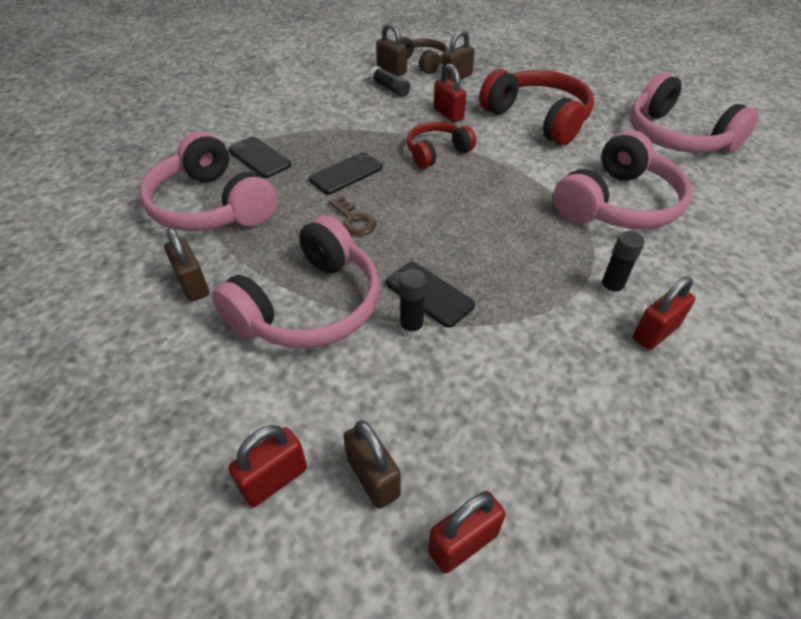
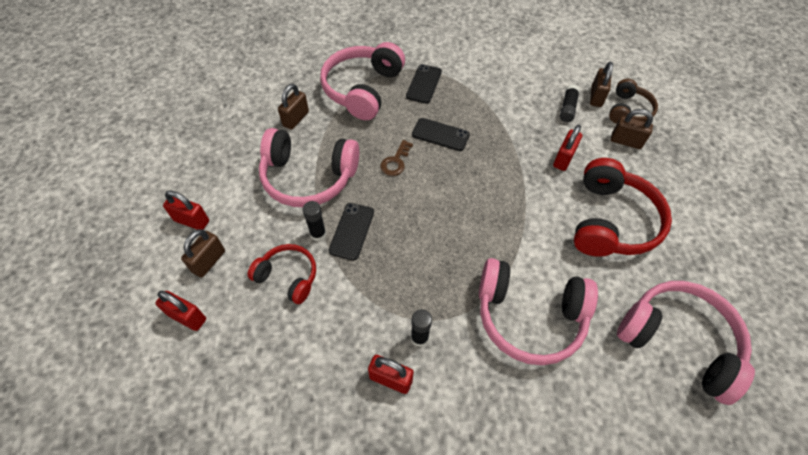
camera: 60 degrees right, 10 degrees up
(437, 152) = (505, 173): red headphones -> red headphones (288, 277)
(676, 137) = (678, 341): pink headphones -> pink headphones turned 105 degrees clockwise

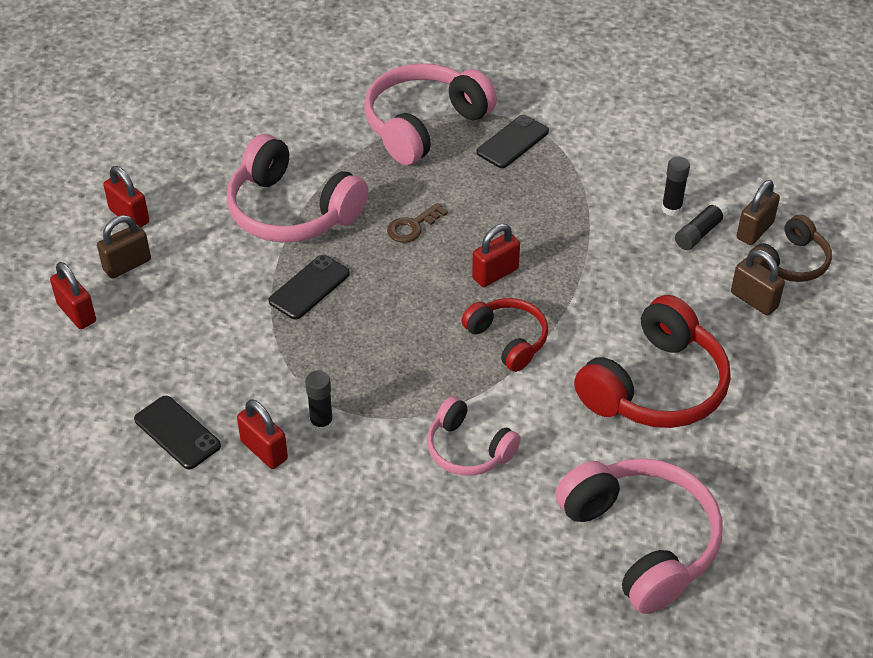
camera: 25 degrees right, 10 degrees down
(288, 277) = (207, 310): red headphones -> red headphones (507, 340)
(296, 119) = (314, 137): brown padlock -> none
(318, 234) = (267, 277): black glue stick -> black glue stick (671, 209)
(440, 134) = (493, 212): black phone -> black phone (177, 432)
(529, 316) = (468, 449): pink headphones -> pink headphones, size x0.58
(563, 159) = (645, 293): red padlock -> red padlock (495, 273)

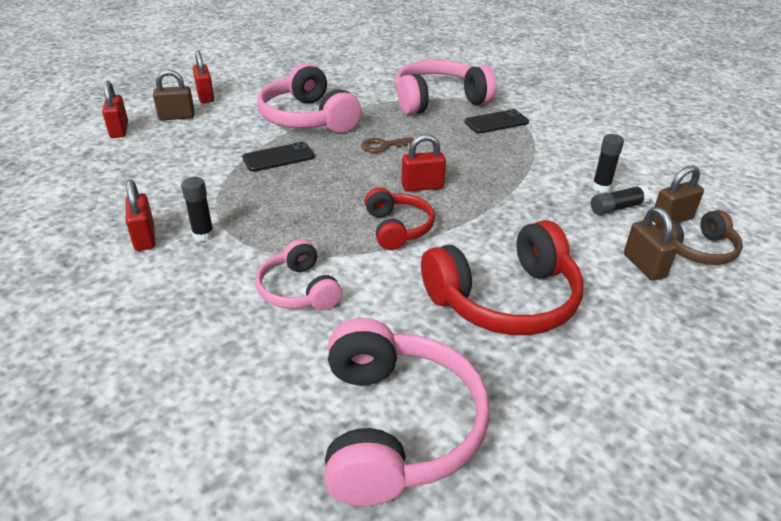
camera: 25 degrees right, 10 degrees down
(177, 432) = (100, 208): black phone -> none

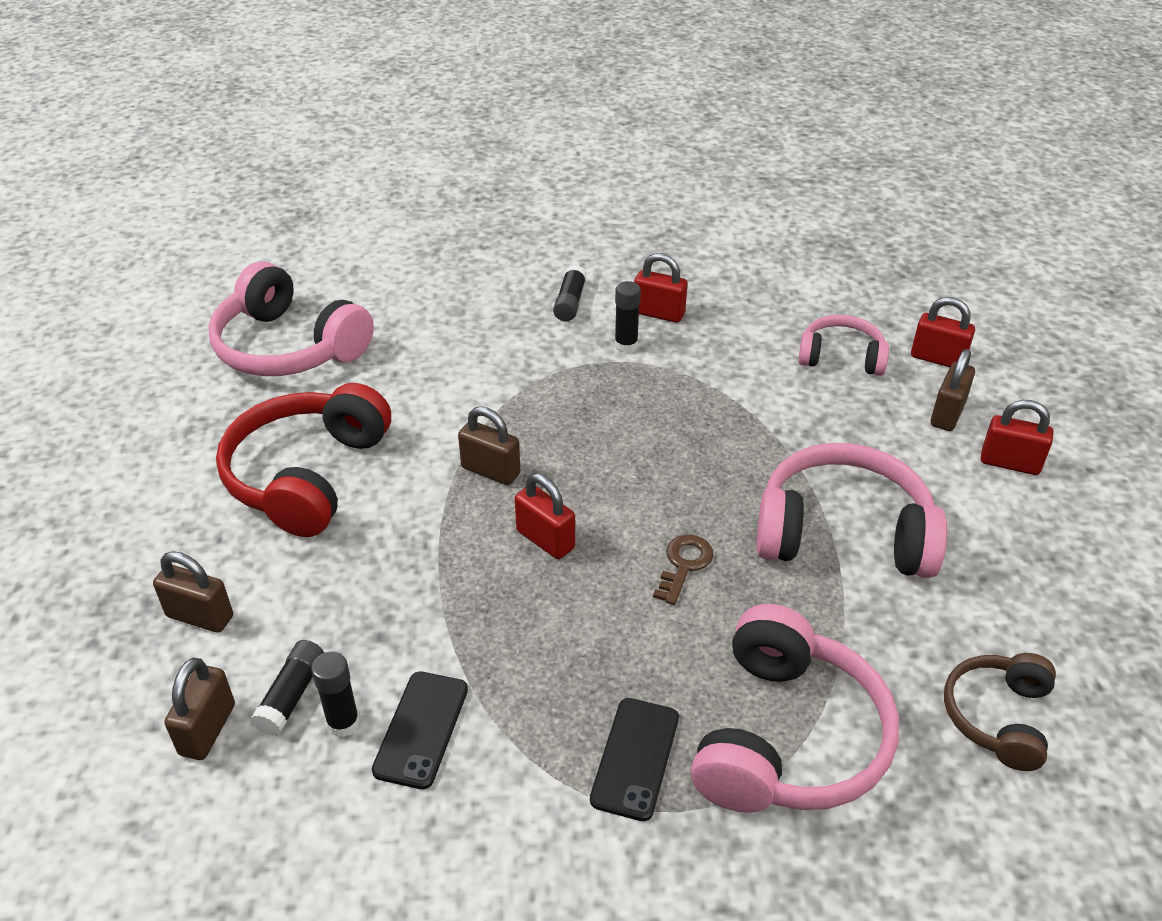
camera: 130 degrees right, 5 degrees up
(162, 287) = (570, 302): none -> black glue stick
(278, 157) = (742, 454): black phone -> black phone (421, 729)
(299, 290) = (478, 366): pink headphones -> pink headphones (841, 357)
(397, 228) = (490, 471): red headphones -> brown padlock
(422, 186) = (545, 539): red padlock -> red padlock turned 75 degrees counterclockwise
(696, 249) = (149, 693): brown headphones -> brown headphones (998, 717)

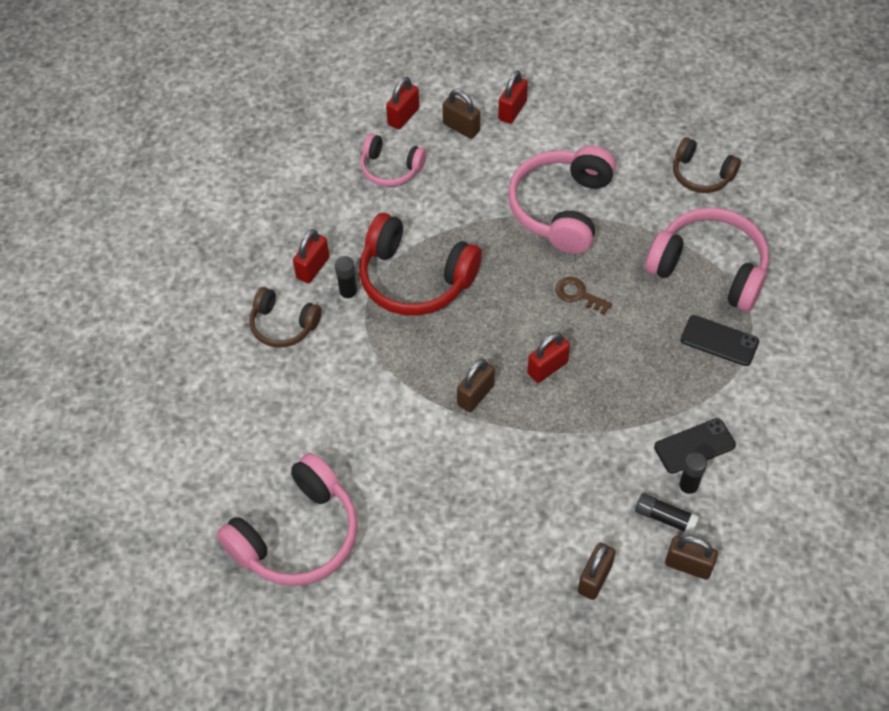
camera: 80 degrees left, 15 degrees up
(307, 475) = (462, 515): red headphones -> red headphones (415, 279)
(421, 729) = (694, 446): black phone -> black phone turned 45 degrees counterclockwise
(570, 302) = (283, 325): black glue stick -> brown headphones
(841, 357) = (390, 168): pink headphones -> pink headphones turned 90 degrees counterclockwise

